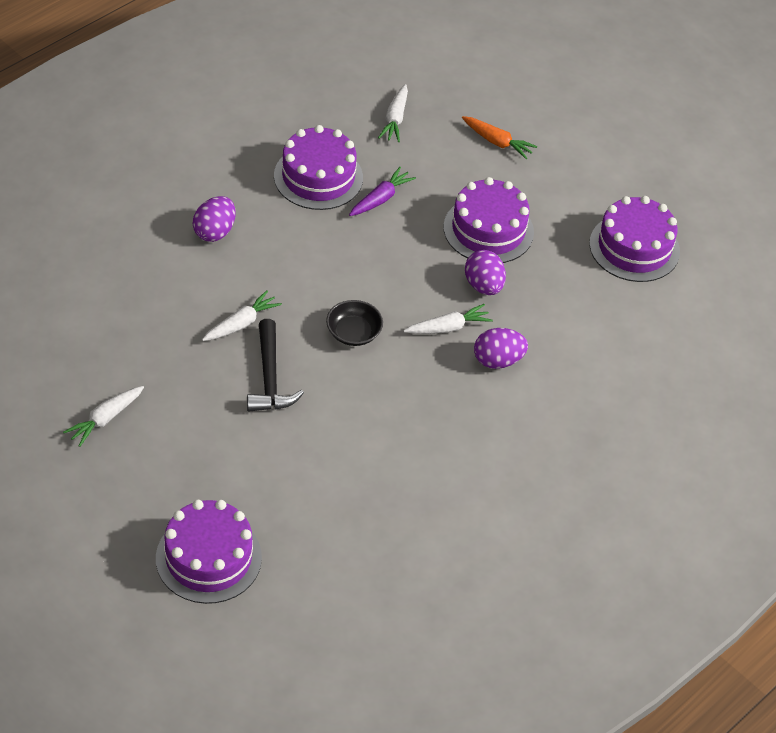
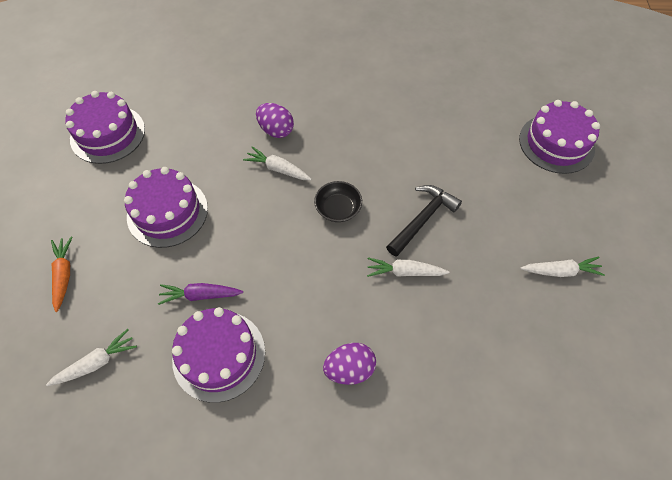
camera: 130 degrees left, 10 degrees up
(483, 286) = (223, 178): purple egg -> none

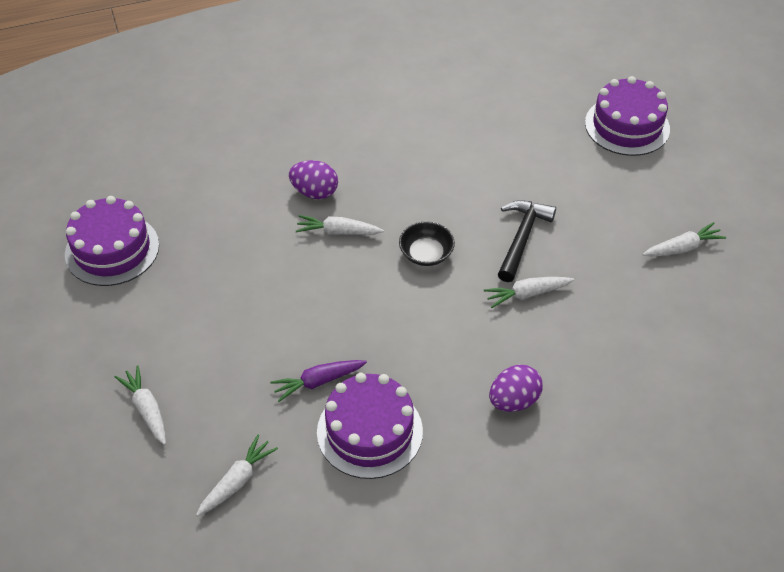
camera: 20 degrees left, 10 degrees down
(64, 275) = (146, 409): orange carrot -> white carrot
(167, 212) = (233, 311): purple cake -> none

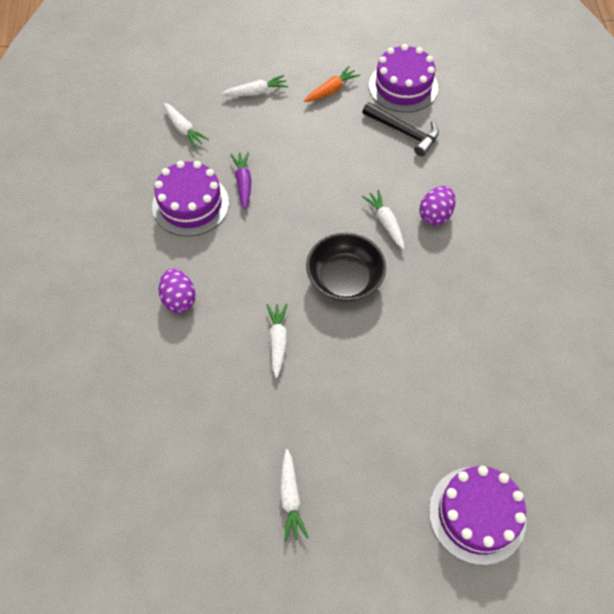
camera: 105 degrees right, 10 degrees up
(129, 323) = (331, 90): none -> orange carrot
(338, 232) = (385, 222): white carrot -> white carrot turned 45 degrees counterclockwise
(426, 253) = (345, 278): black bowl -> black bowl, size x1.62
(521, 238) = (342, 357): black hammer -> black hammer (404, 132)

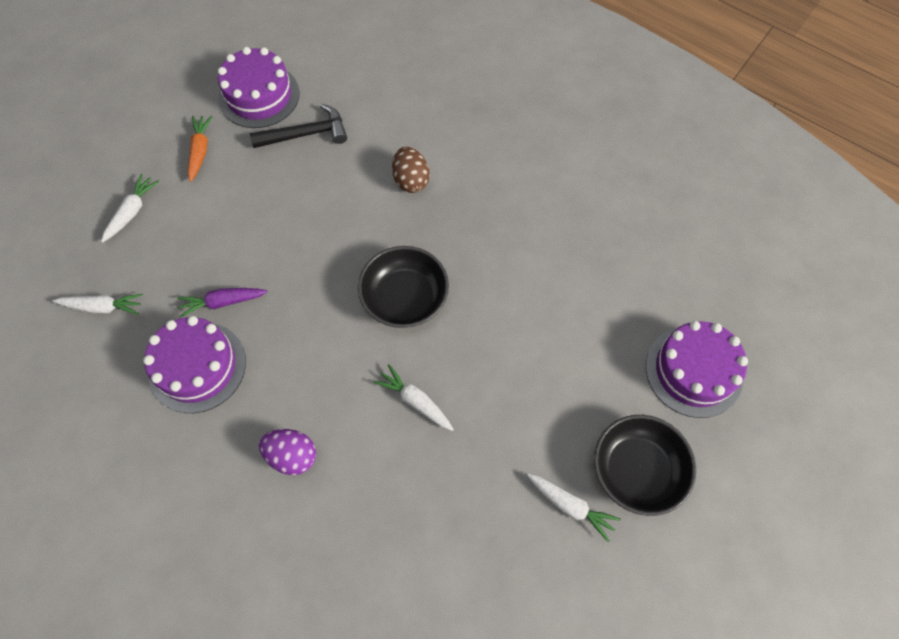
camera: 50 degrees left, 5 degrees up
(243, 183) = (222, 302): purple carrot -> purple carrot turned 45 degrees counterclockwise
(358, 527) = (637, 470): none -> black bowl
(385, 222) = (381, 222): white carrot -> none
(435, 215) = (411, 180): purple egg -> brown egg

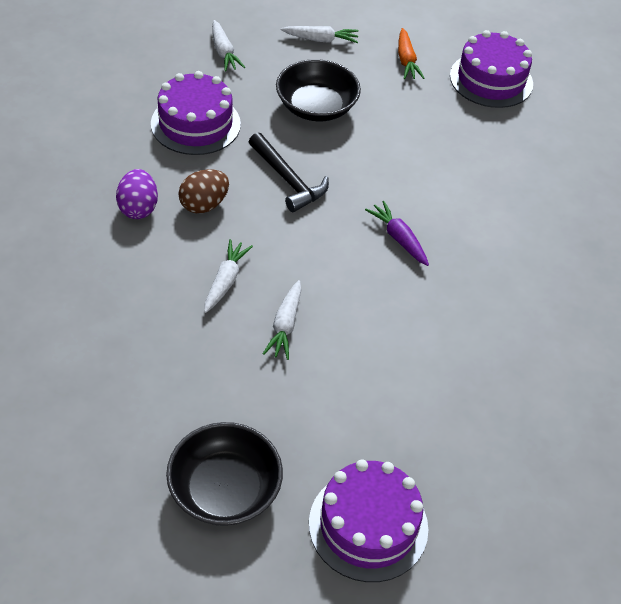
camera: 65 degrees right, 15 degrees down
(200, 151) = (406, 60): orange carrot -> orange carrot turned 105 degrees clockwise
(222, 302) = (263, 121): purple carrot -> purple carrot (398, 238)
(306, 134) = (470, 124): black hammer -> black hammer (288, 180)
(405, 298) = (331, 244): black bowl -> black bowl (316, 107)
(411, 180) = (466, 214): brown egg -> brown egg (204, 205)
(570, 506) = (163, 435): white carrot -> white carrot (285, 325)

